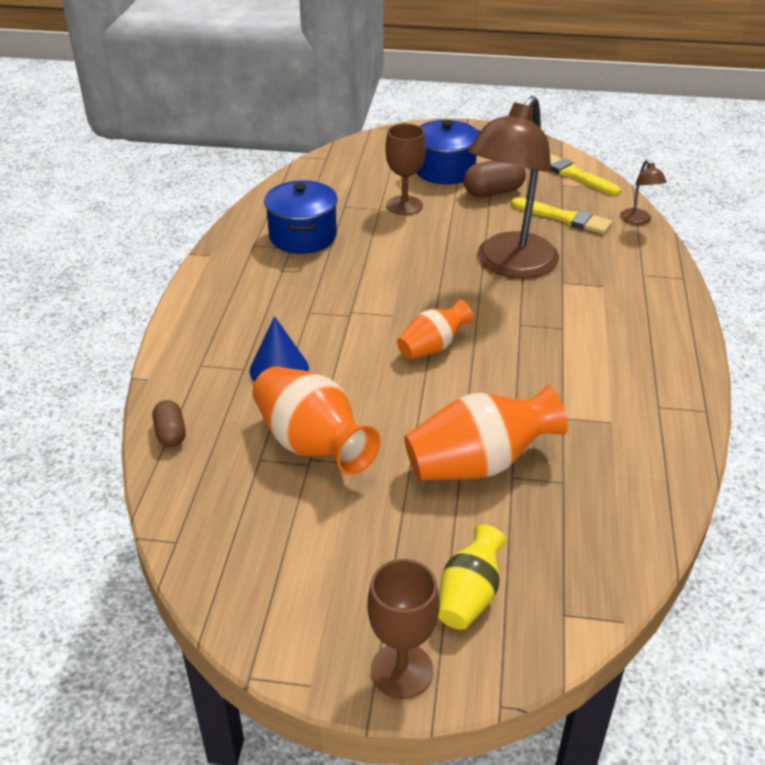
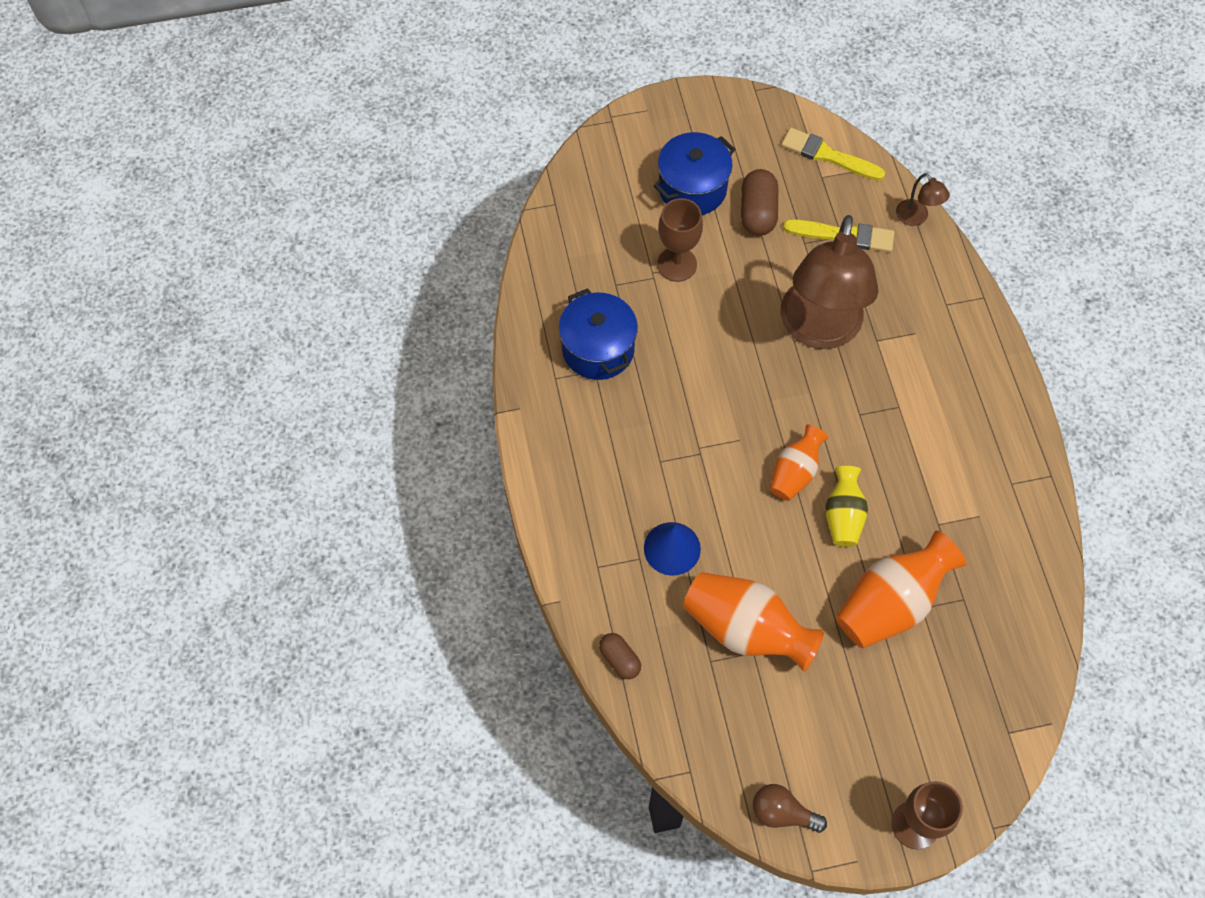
camera: 20 degrees left, 25 degrees up
(250, 609) = (782, 813): none -> brown light bulb
(469, 596) = (935, 741): yellow vase -> yellow vase (843, 515)
(493, 192) = (757, 212): brown capsule -> brown capsule turned 45 degrees counterclockwise

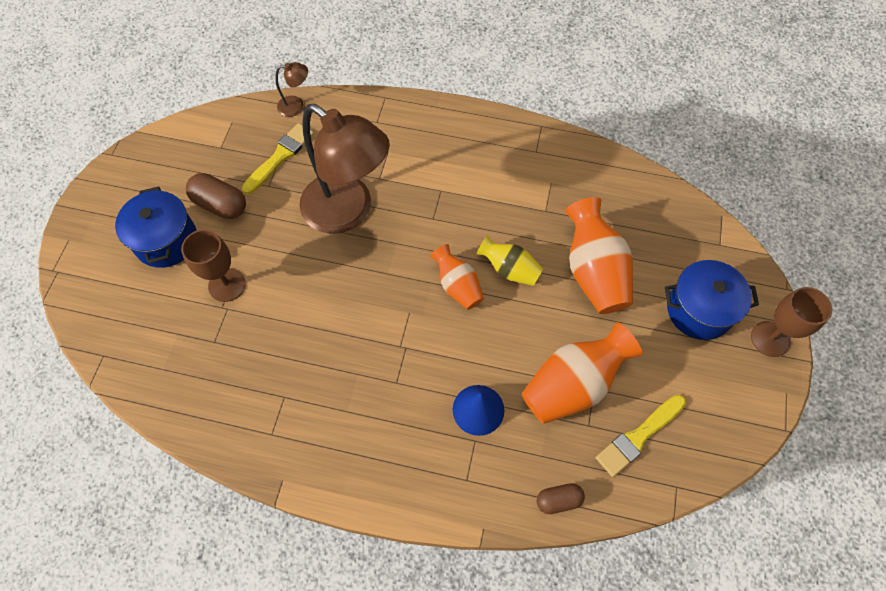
camera: 65 degrees left, 0 degrees up
(598, 349) = (265, 384): blue pot -> blue pot (699, 310)
(782, 813) = (733, 430): brown light bulb -> none
(827, 155) = (205, 134): yellow brush -> yellow brush (638, 436)

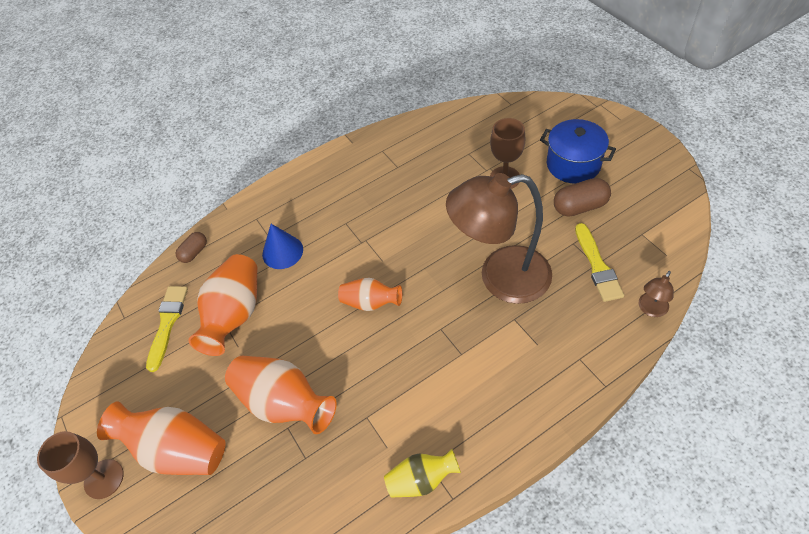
camera: 140 degrees right, 10 degrees down
(509, 269) = (347, 346): yellow vase -> yellow vase (421, 479)
(699, 310) = (177, 449): blue pot -> orange vase

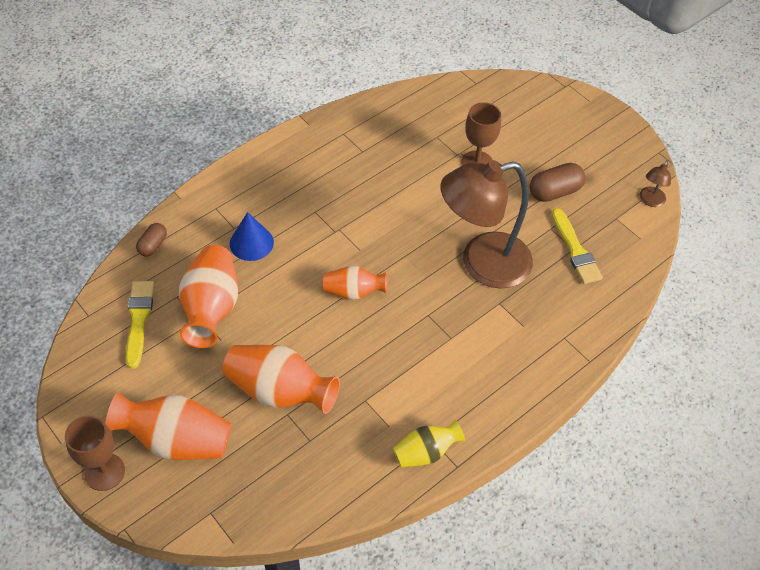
camera: 15 degrees left, 0 degrees up
(573, 164) = (545, 148): blue pot -> none
(650, 309) = (627, 290): brown lamp -> brown lamp (650, 201)

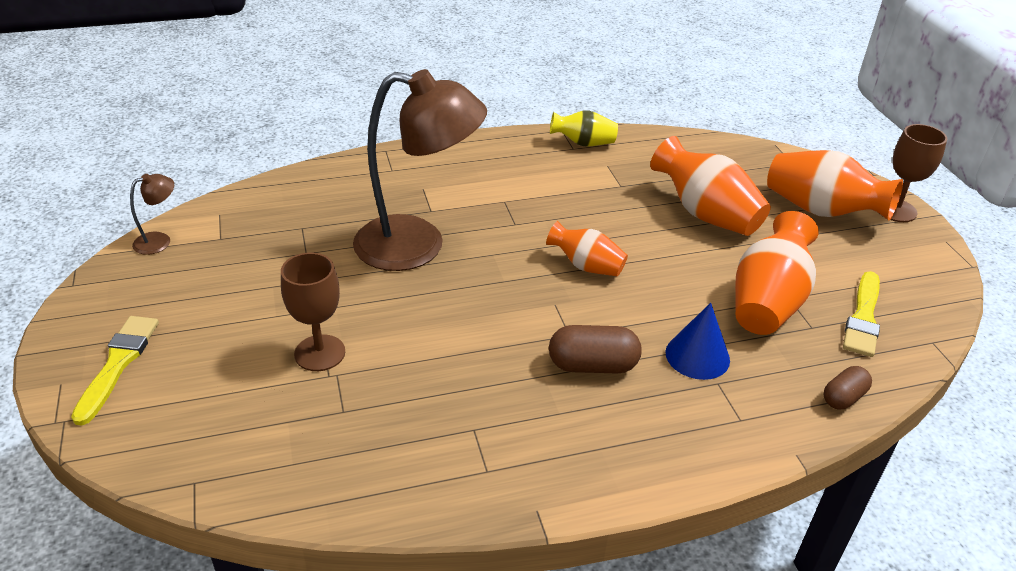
camera: 155 degrees left, 15 degrees down
(554, 192) = (257, 285): brown capsule -> brown capsule (592, 365)
(575, 250) = (302, 225): yellow brush -> yellow brush (118, 364)

